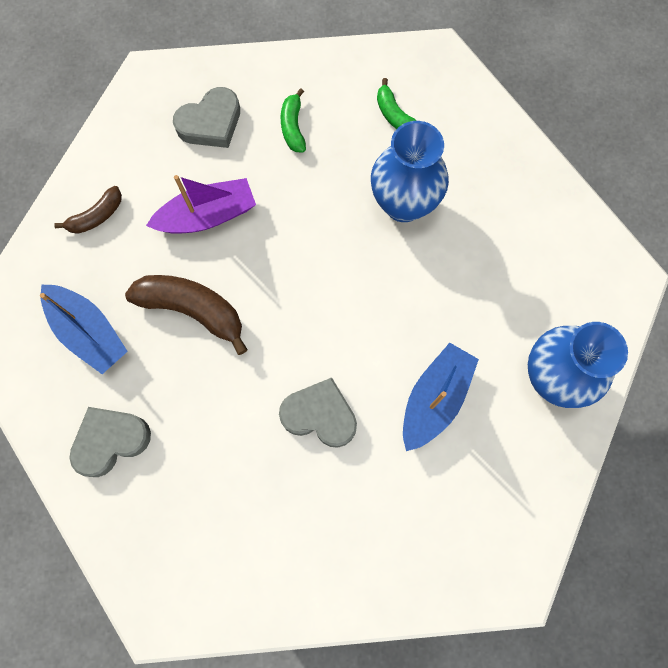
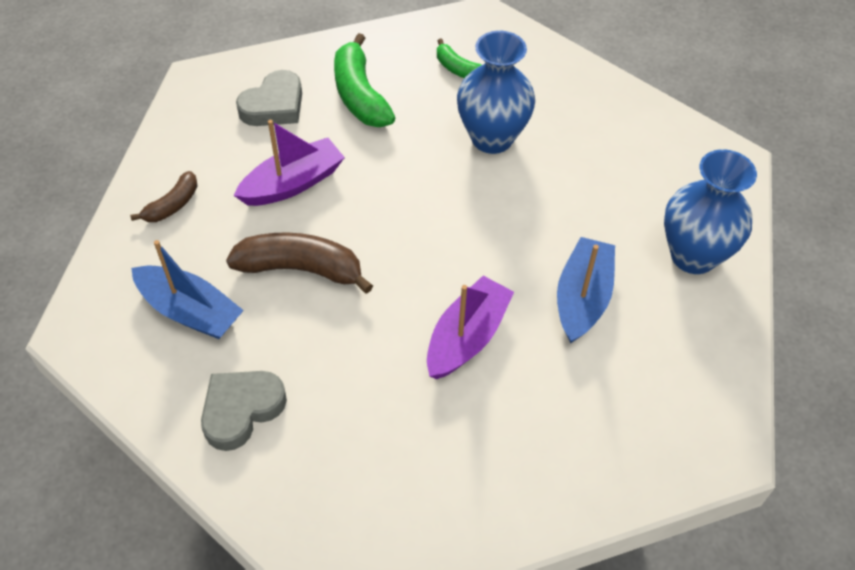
camera: 15 degrees left, 20 degrees down
(293, 127) = (360, 95): green banana -> green banana, size x1.76
(320, 415) = (467, 337): grey heart -> purple boat

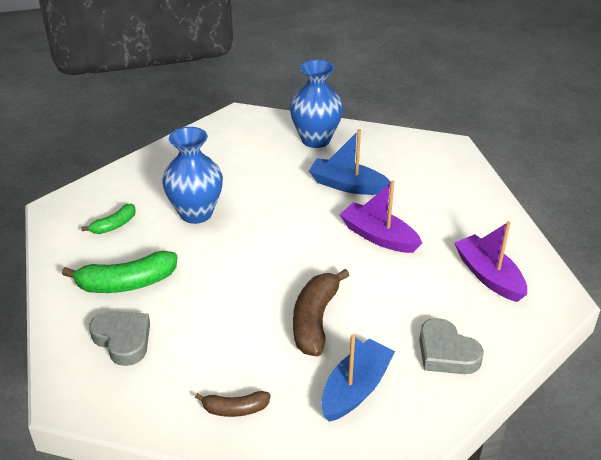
camera: 85 degrees left, 15 degrees down
(172, 205) = (235, 409): brown banana -> brown banana turned 135 degrees clockwise
(293, 183) = (222, 326): purple boat -> purple boat (488, 276)

